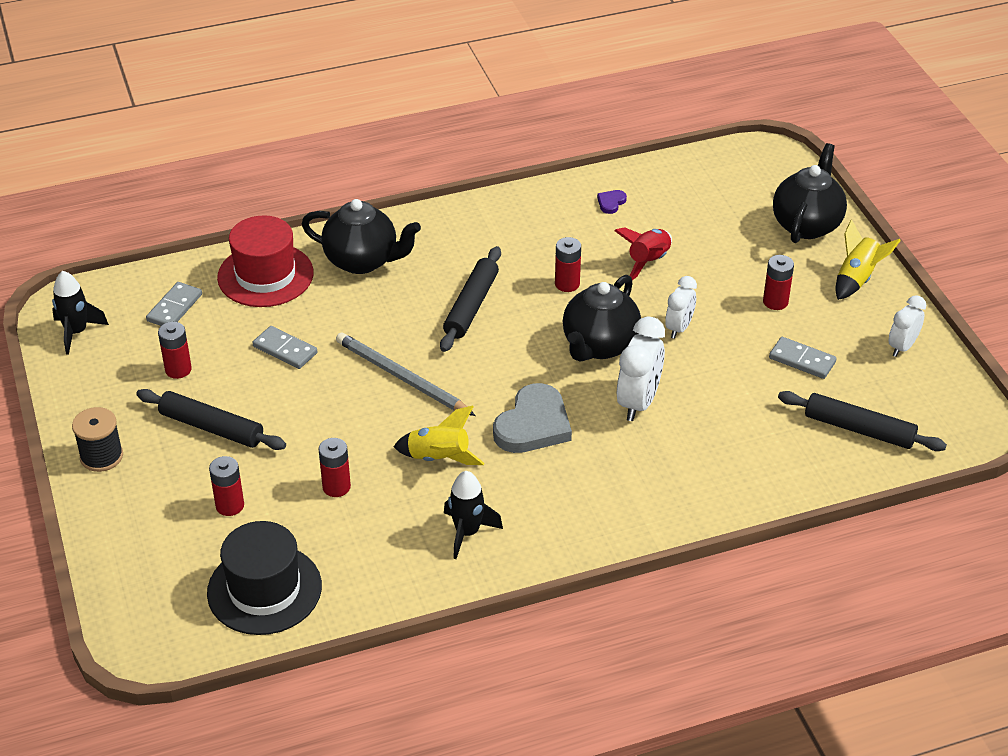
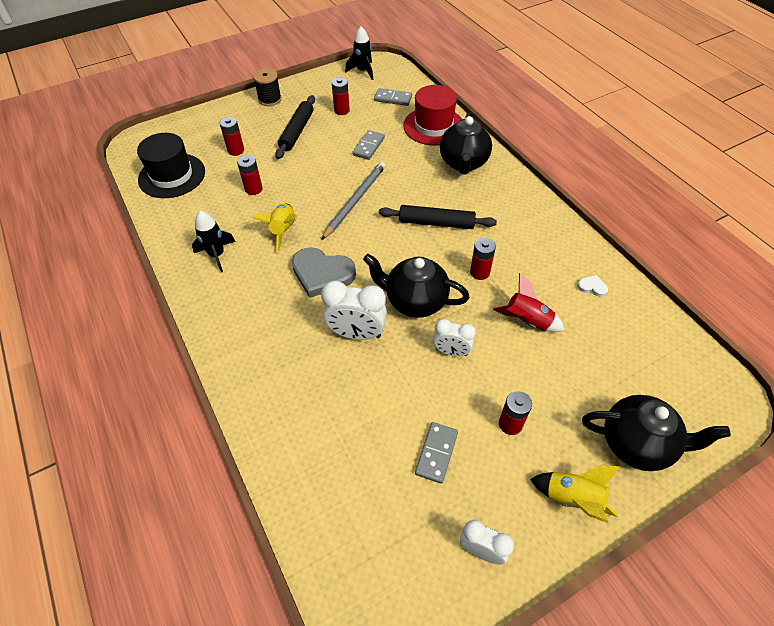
camera: 80 degrees right, 10 degrees up
(611, 203) = (592, 287): purple heart -> white heart
(859, 429) = (353, 511): black rolling pin -> none

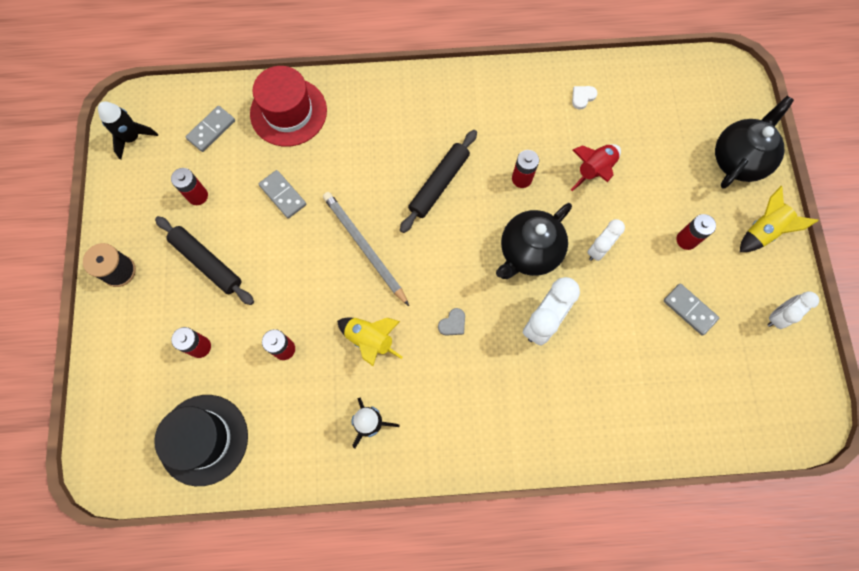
camera: 65 degrees left, 20 degrees up
(322, 274) = (453, 323): grey heart -> grey heart, size x0.43
(463, 163) = (367, 114): black teapot -> none

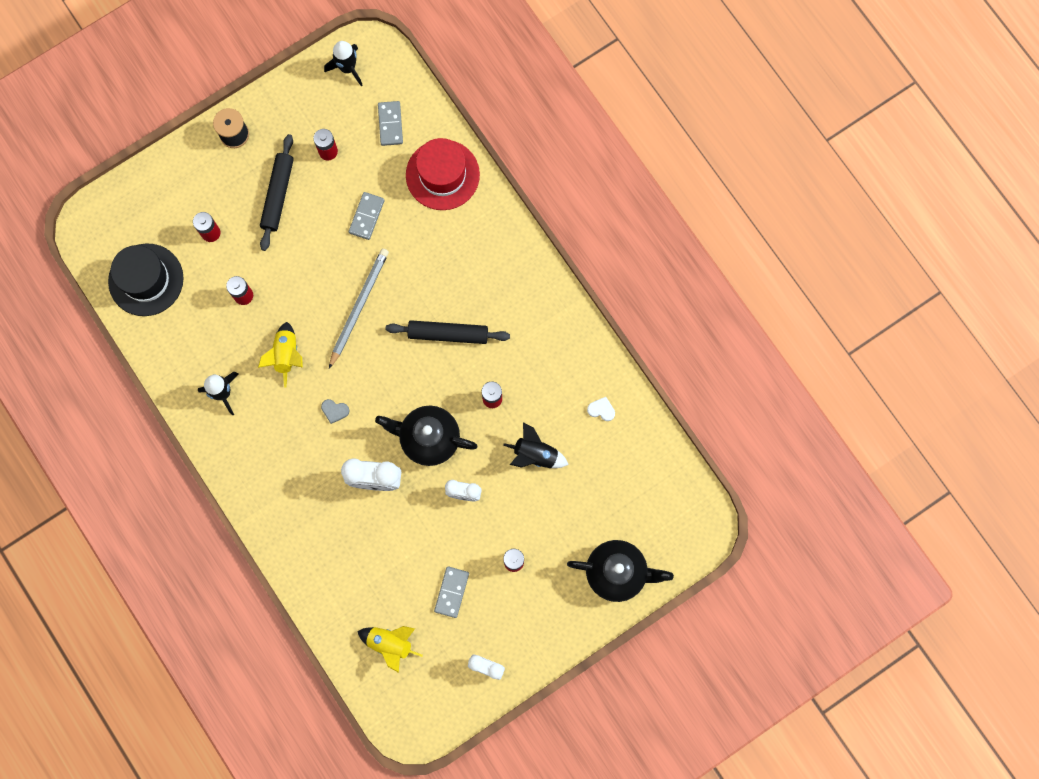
camera: 60 degrees right, 5 degrees up
(211, 130) = (390, 124): grey domino -> grey domino turned 75 degrees clockwise
(594, 170) = (535, 454): red rocket -> black rocket
(762, 231) = (559, 622): yellow rocket -> yellow rocket (390, 643)

